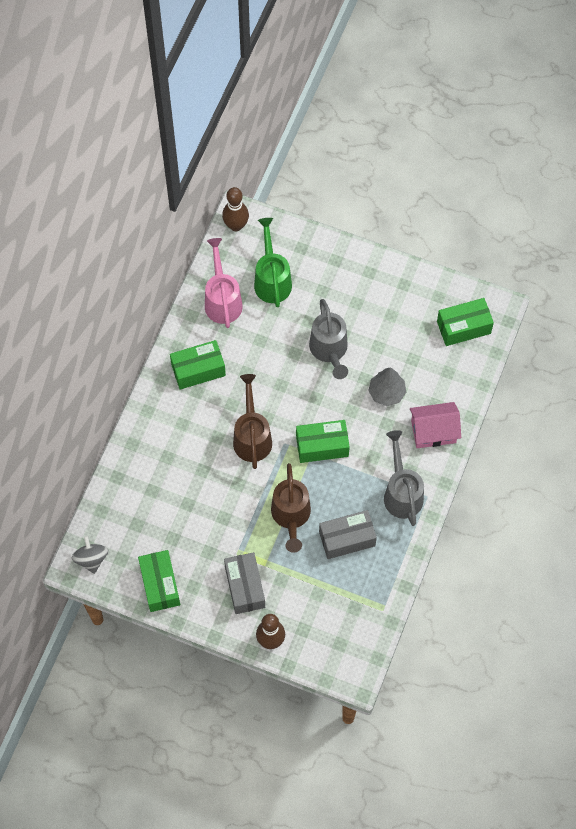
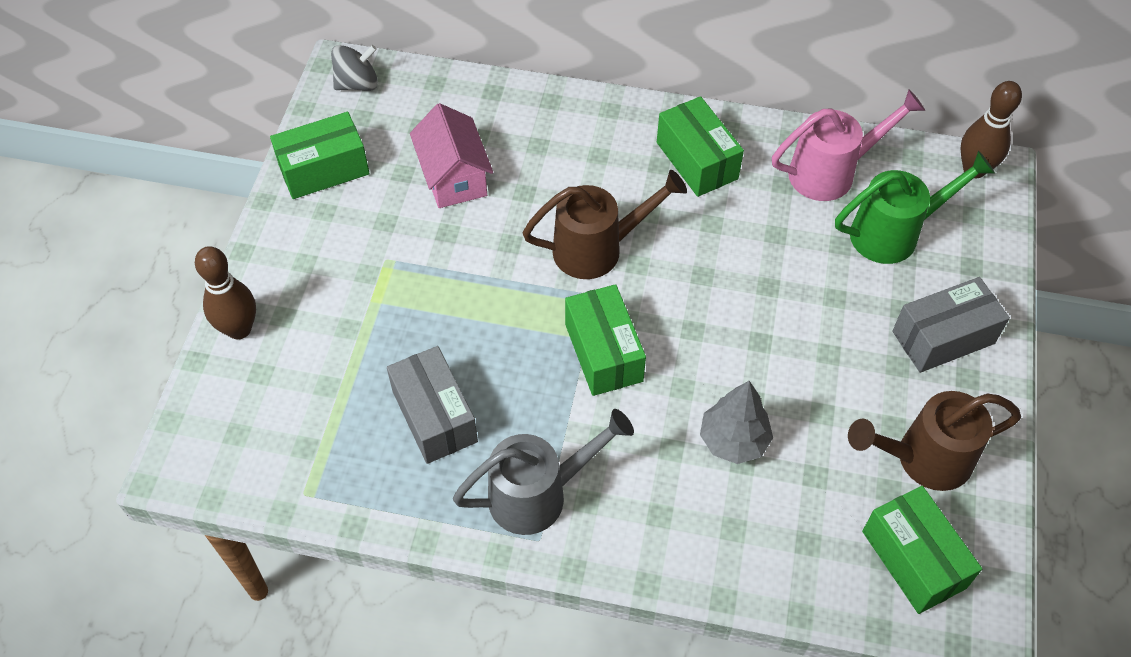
camera: 80 degrees right, 10 degrees down
(245, 587) = (330, 279): grey box -> grey box (943, 337)
(291, 516) = (464, 325): brown watering can -> brown watering can (923, 459)
(329, 350) = (789, 337): grey watering can -> none
(433, 431) = (675, 533): pink house -> pink house (454, 177)

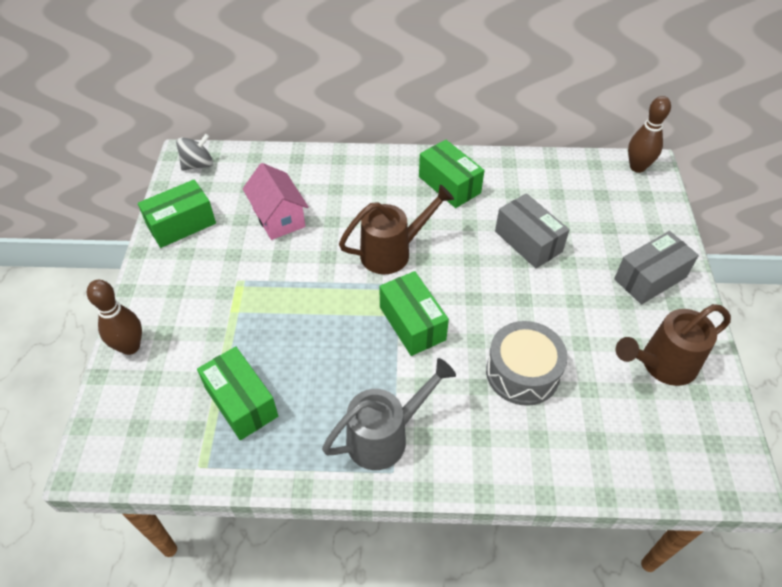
camera: 10 degrees left, 5 degrees down
(434, 416) = (293, 389): grey box -> grey box (528, 241)
(733, 440) = (522, 372): grey tree -> grey drum
(831, 172) = (543, 181): pink watering can -> none
(894, 233) = (596, 214): green watering can -> none
(913, 559) = (677, 439): green box -> green box (241, 402)

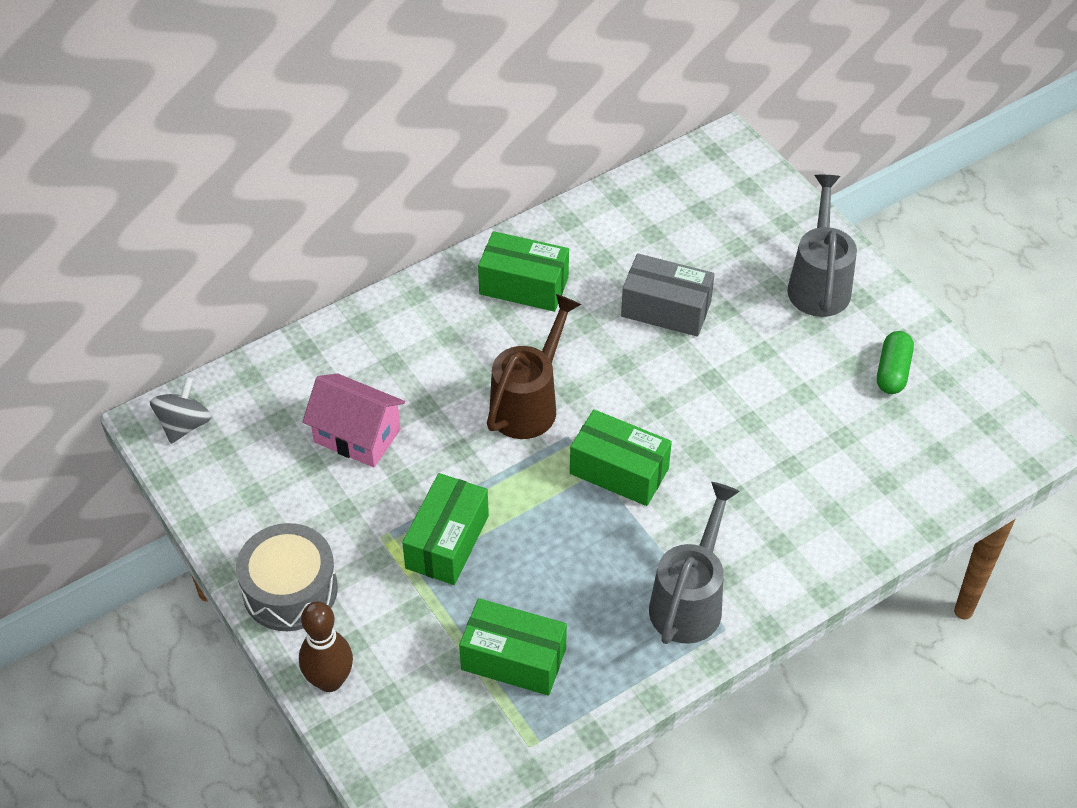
camera: 35 degrees left, 0 degrees up
(181, 224) = (243, 511): green box -> green box (447, 542)
(522, 372) = (770, 457): grey drum -> grey drum (290, 589)
(637, 167) = (714, 153): brown bowling pin -> none
(650, 278) = (819, 283): grey box -> grey watering can
(662, 364) = (892, 371): brown watering can -> green capsule

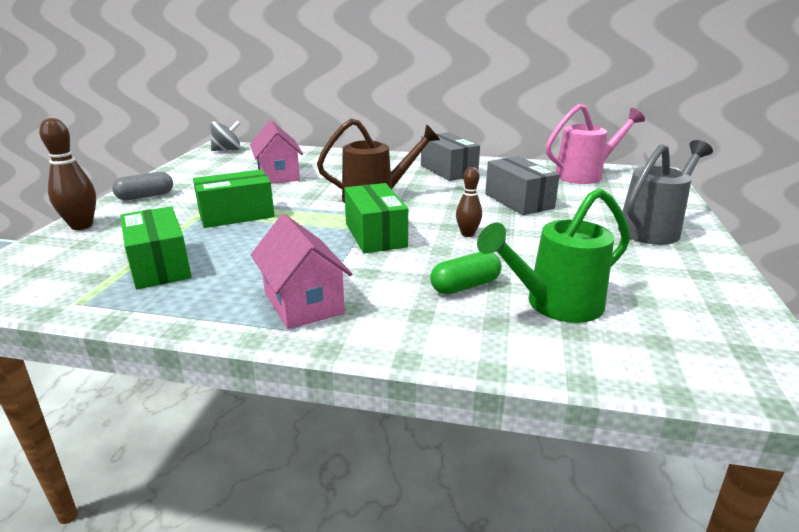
camera: 45 degrees right, 25 degrees down
(290, 589) = (145, 196): grey drum -> grey capsule
(524, 286) = (448, 170): green box -> grey box
(668, 199) = (584, 175): none -> pink watering can
(689, 408) = (467, 234): none -> brown bowling pin
(690, 601) = (303, 303): grey watering can -> pink house
(848, 460) = (555, 305): none -> green watering can
(892, 371) = (668, 284): green capsule -> green capsule (465, 286)

